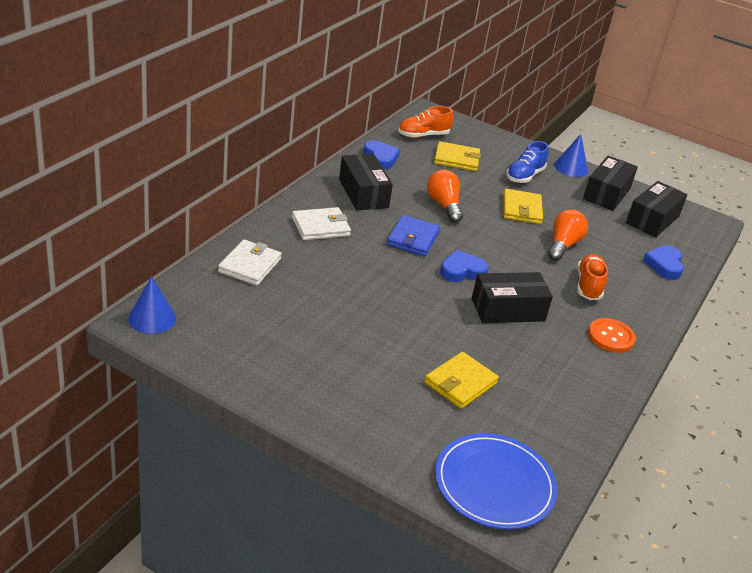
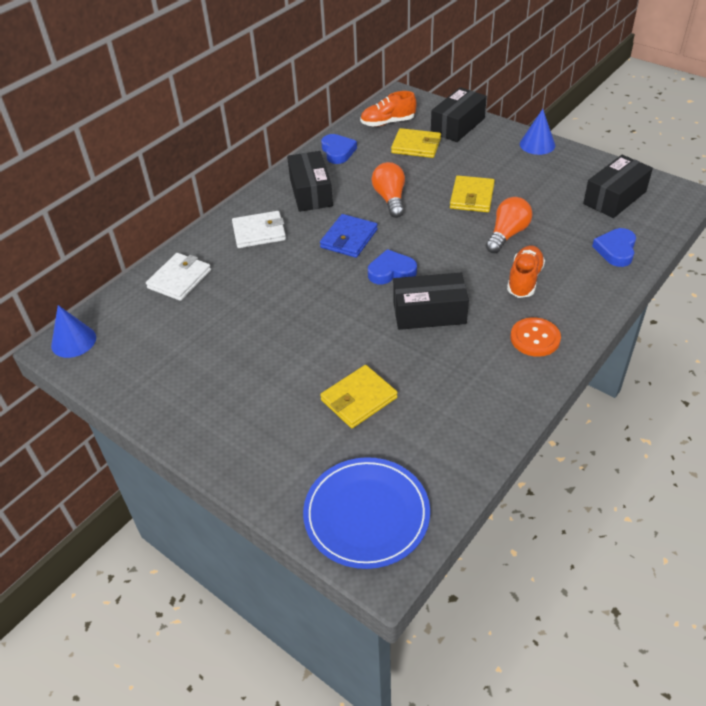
camera: 15 degrees right, 10 degrees up
(524, 176) = (484, 158): blue shoe -> none
(606, 193) = (570, 171): black box -> black box (457, 125)

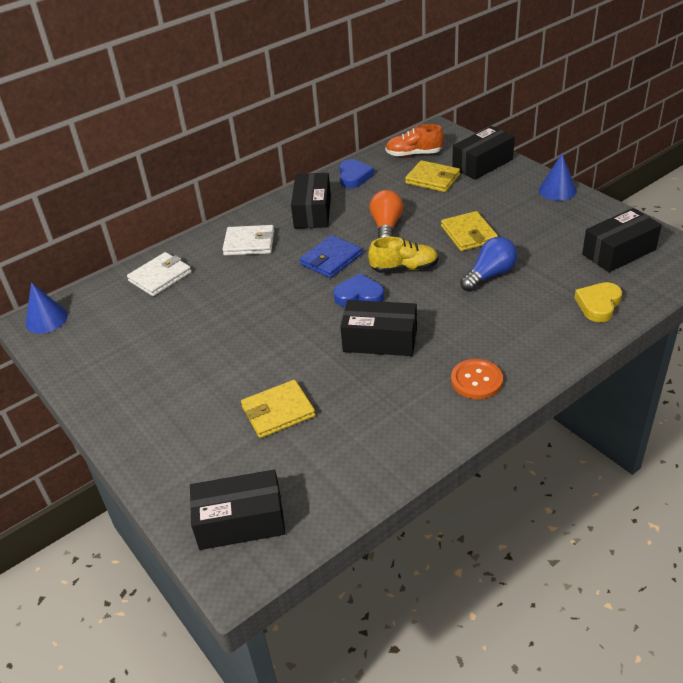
camera: 15 degrees right, 5 degrees down
(366, 514) = (240, 521): blue plate -> black box
(424, 238) = (404, 268): none -> yellow shoe
(472, 197) = (469, 234): yellow wallet -> yellow wallet turned 45 degrees counterclockwise
(507, 234) = (489, 275): orange light bulb -> blue light bulb
(524, 280) = (489, 322): orange shoe -> none
(616, 250) = (598, 305): blue heart -> yellow heart

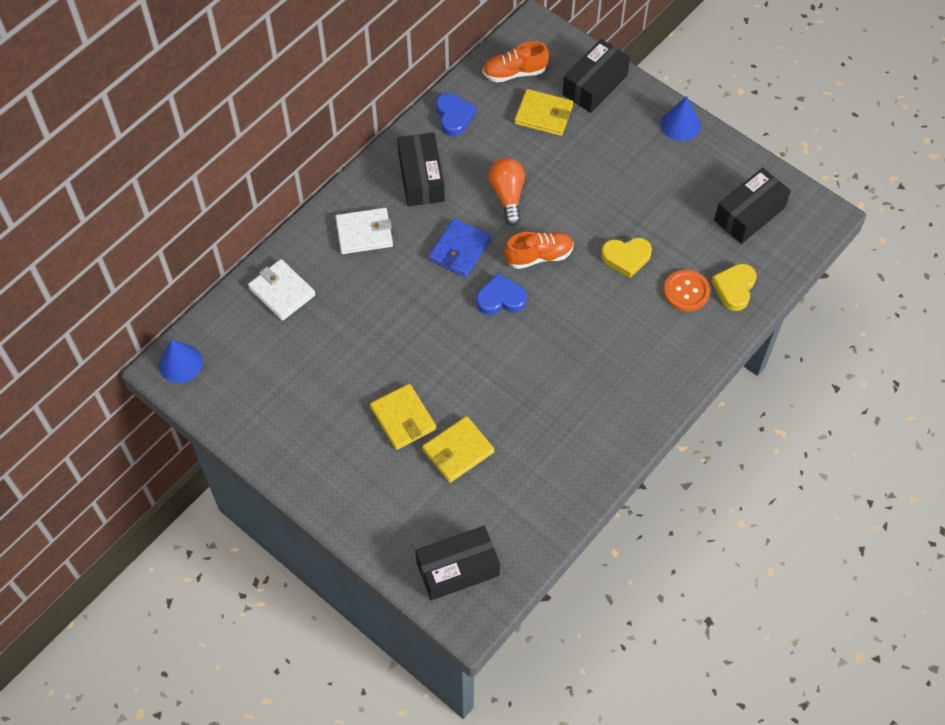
camera: 15 degrees left, 20 degrees up
(160, 277) = (282, 292): white wallet -> white wallet turned 75 degrees counterclockwise
(380, 340) = (534, 355): black box -> none
(404, 268) = (539, 256): yellow shoe -> orange shoe
(469, 234) = (596, 200): yellow wallet -> yellow wallet (403, 418)
(476, 380) = (633, 394): orange button -> orange button (686, 291)
(489, 275) = (626, 258): blue light bulb -> yellow heart

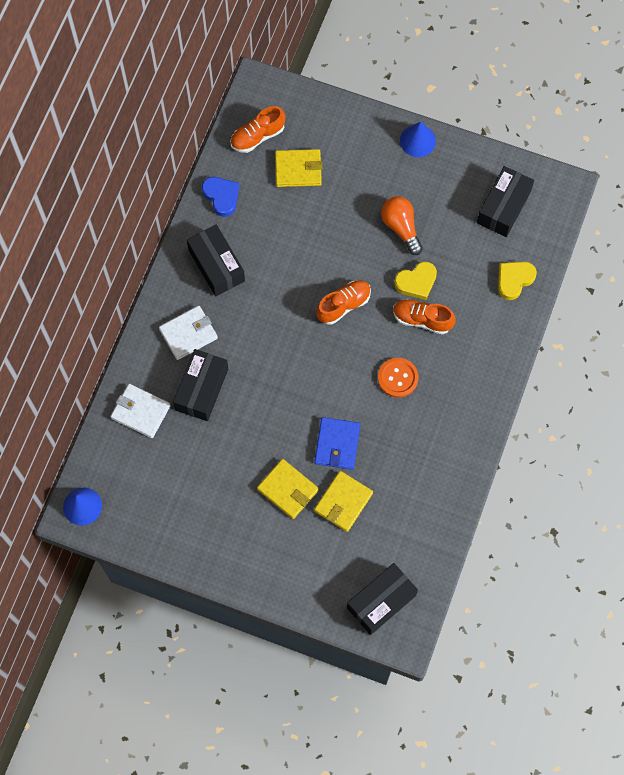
camera: 20 degrees left, 10 degrees up
(459, 250) = (275, 322): blue wallet -> blue wallet (337, 444)
(501, 298) = (327, 355): blue heart -> none
(507, 196) = (296, 257): orange light bulb -> orange light bulb (401, 227)
(594, 85) = (331, 126): black box -> black box (202, 389)
(618, 296) = (422, 319): none -> orange shoe
(686, 291) = (476, 296): orange button -> orange button (398, 378)
(734, 288) = (514, 280): yellow heart -> yellow heart turned 45 degrees clockwise

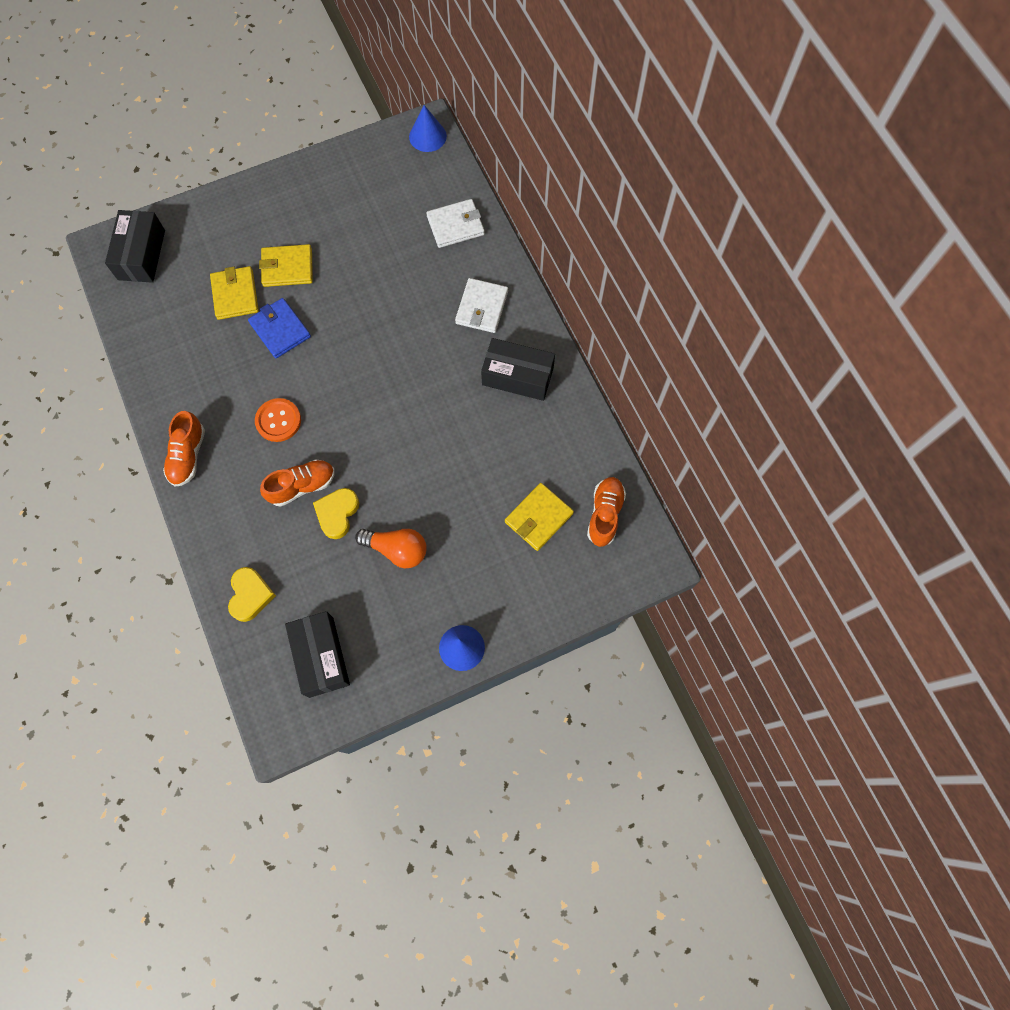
camera: 135 degrees right, 0 degrees up
(202, 389) = (427, 278): black box -> none
(221, 196) = (576, 434): blue heart -> none
(343, 305) = (381, 438): orange shoe -> orange shoe (188, 455)

